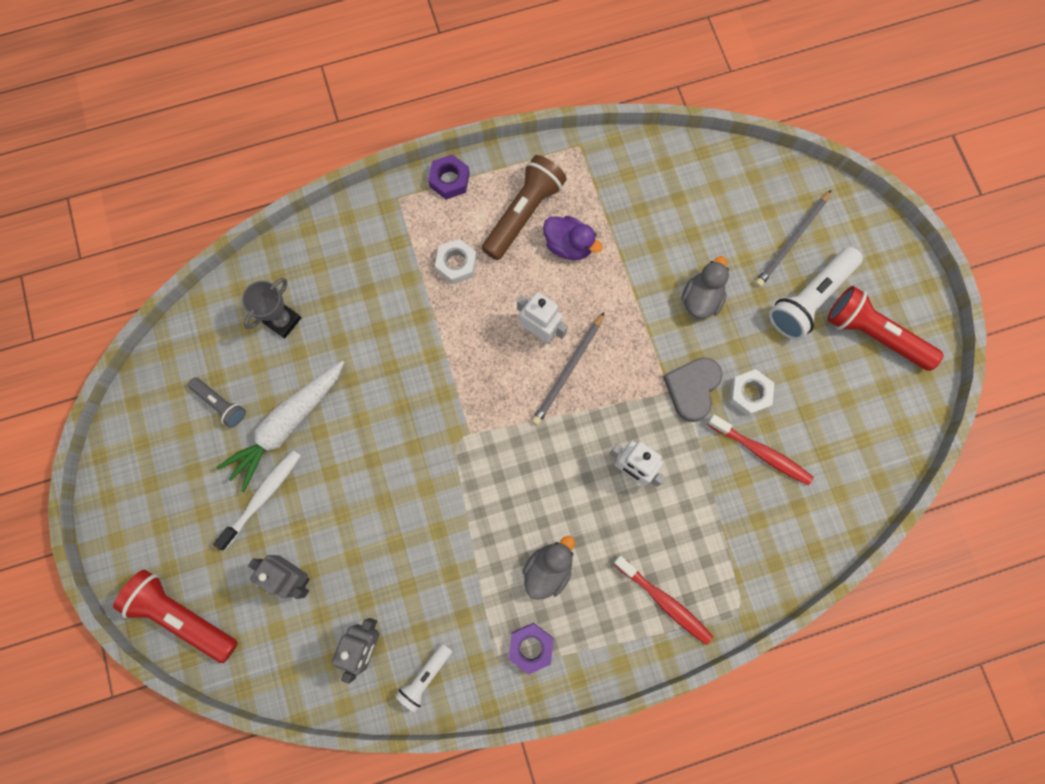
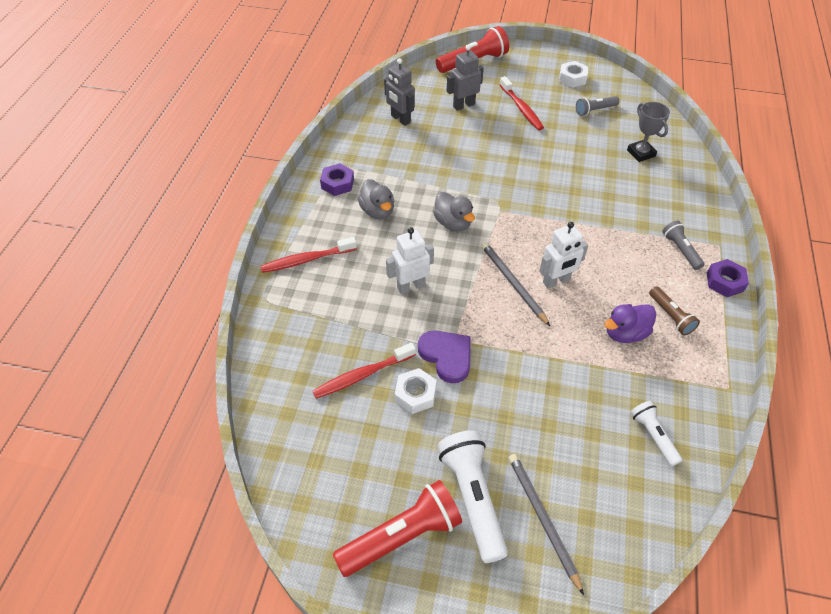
camera: 120 degrees right, 25 degrees down
(263, 497) = (521, 108): white toothbrush -> red toothbrush
(287, 425) = (562, 132): white carrot -> none
(425, 676) = (361, 135): white flashlight -> white flashlight (653, 436)
(427, 231) = (680, 250): none -> grey flashlight
(456, 264) = (642, 256): white nut -> white nut (572, 78)
(523, 214) = (670, 316): brown flashlight -> brown flashlight, size x0.56
(692, 388) = (447, 356): grey heart -> purple heart
(701, 299) = (523, 405): grey duck -> grey duck (453, 223)

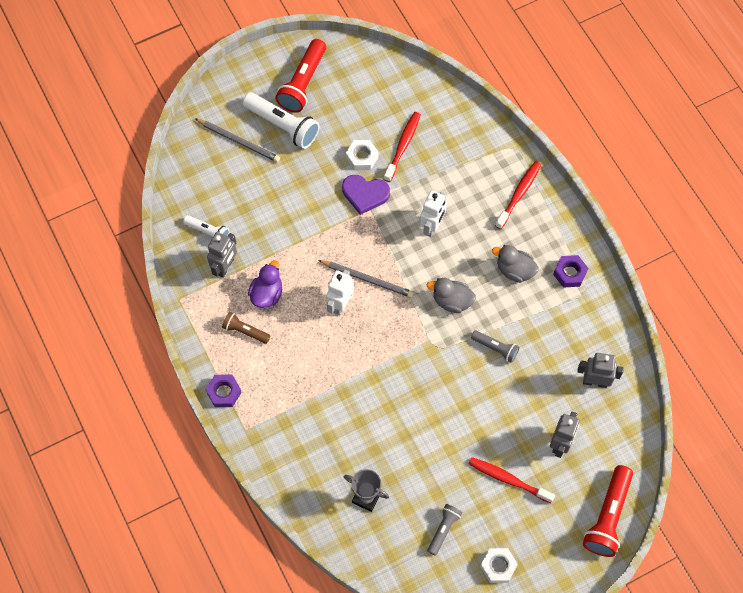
camera: 140 degrees right, 15 degrees up
(655, 386) = (225, 267): none -> grey robot
(680, 250) = (271, 401): grey flashlight -> grey flashlight (495, 348)

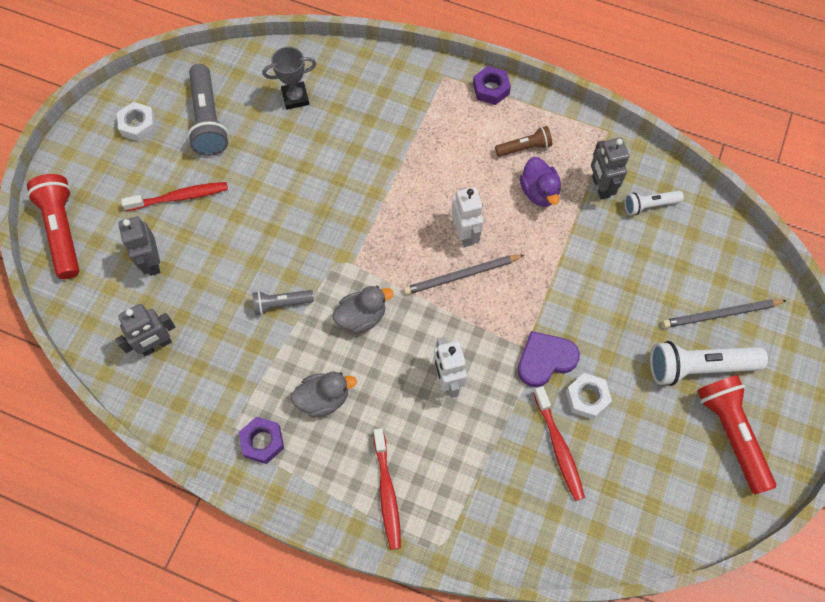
camera: 140 degrees right, 0 degrees up
(443, 530) = (208, 119): grey flashlight -> grey flashlight, size x1.79

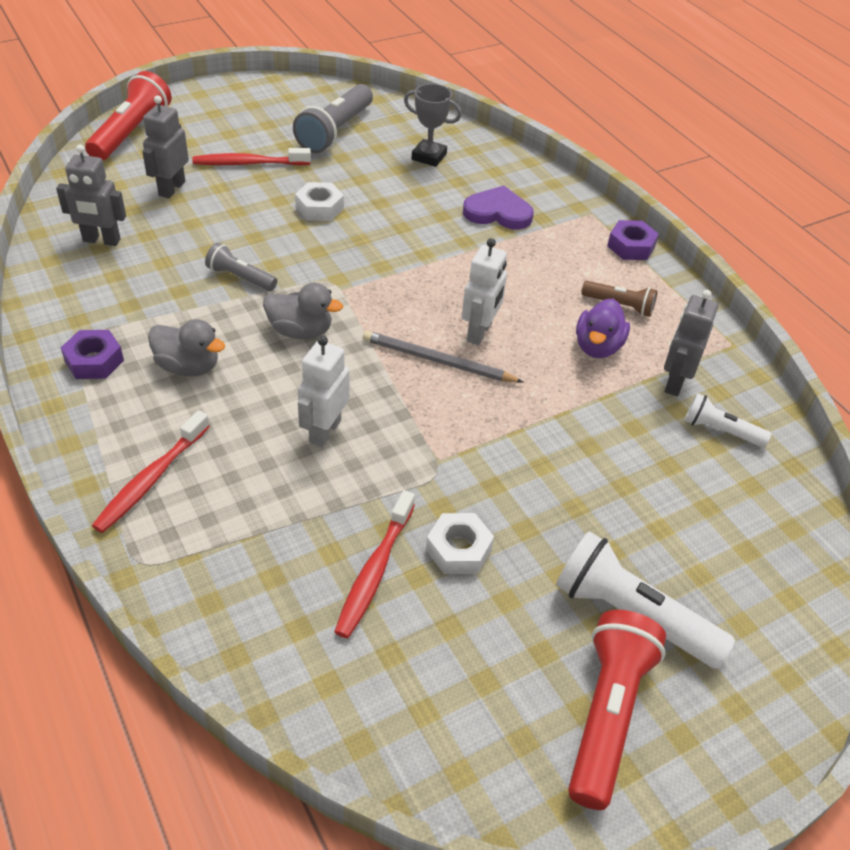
camera: 35 degrees right, 20 degrees down
(138, 125) = (274, 106): white nut -> white nut (319, 208)
(180, 197) = (248, 163): red toothbrush -> red toothbrush turned 150 degrees clockwise
(545, 359) = (449, 484): purple heart -> purple heart (498, 212)
(720, 314) = (714, 583): grey pencil -> none

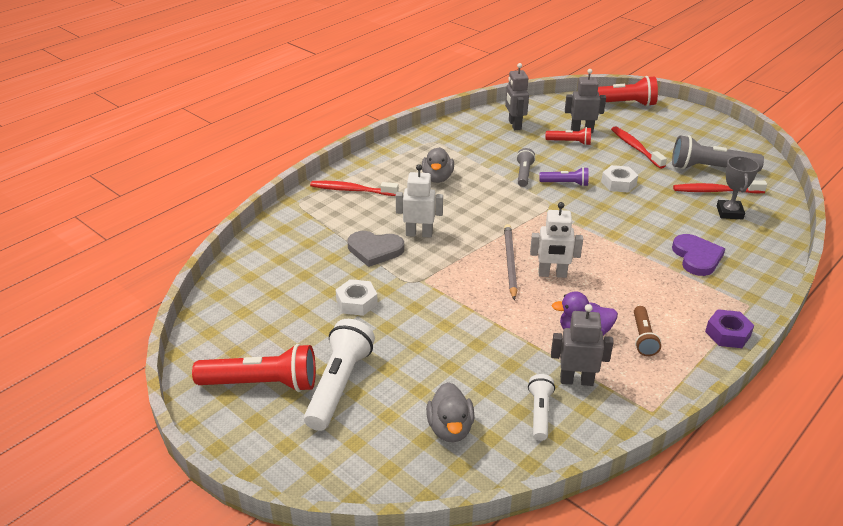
camera: 75 degrees right, 10 degrees down
(94, 361) = (421, 151): purple nut -> none
(192, 209) = (569, 142): none -> red flashlight
(290, 250) = (565, 183): none -> purple flashlight
(300, 331) = (495, 205): grey duck -> grey duck (450, 428)
(339, 494) = (375, 250): none -> grey heart
(374, 571) = (326, 275): red toothbrush -> red toothbrush (715, 191)

